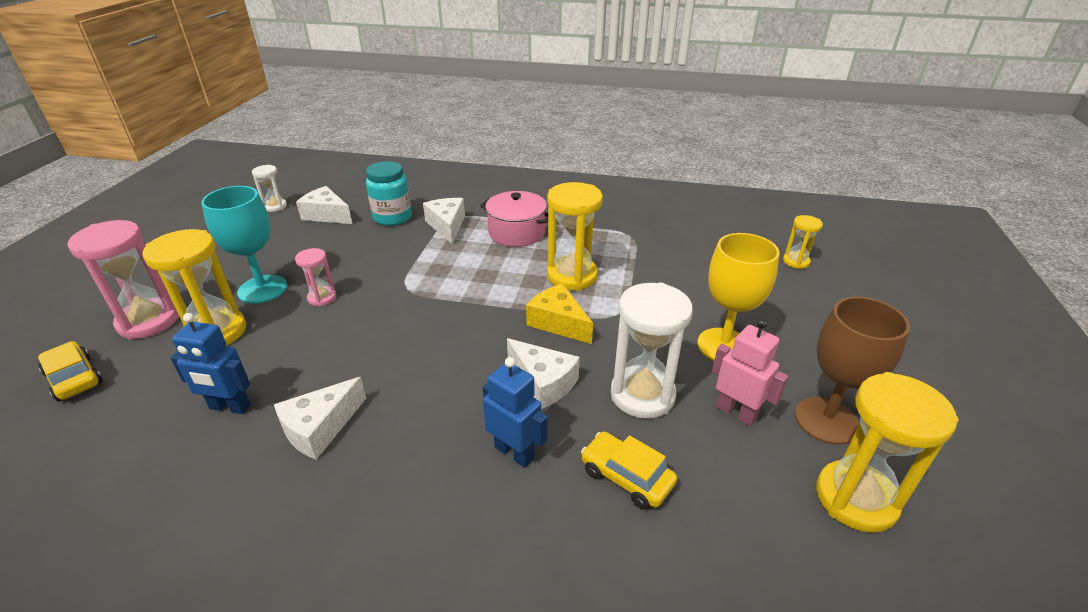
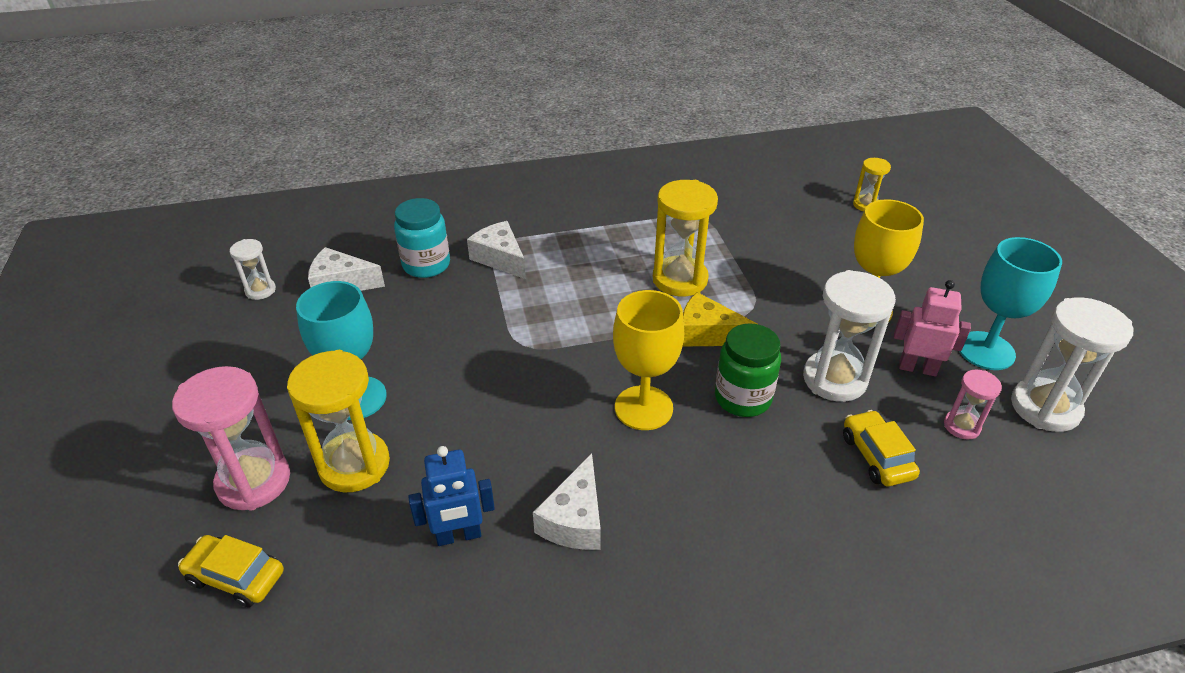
camera: 25 degrees left, 5 degrees up
(322, 298) = (438, 385): pink hourglass -> pink hourglass (961, 426)
(453, 362) = (643, 408): none -> yellow goblet
(514, 452) = (771, 471): blue robot -> none
(517, 233) = (583, 246): pink pot -> none
(543, 382) = (742, 398): white cheese -> green jar
(626, 477) = (876, 456): yellow car -> yellow car turned 60 degrees clockwise
(826, 420) = (986, 351): brown goblet -> turquoise goblet
(855, 499) = (1045, 408): yellow hourglass -> white hourglass

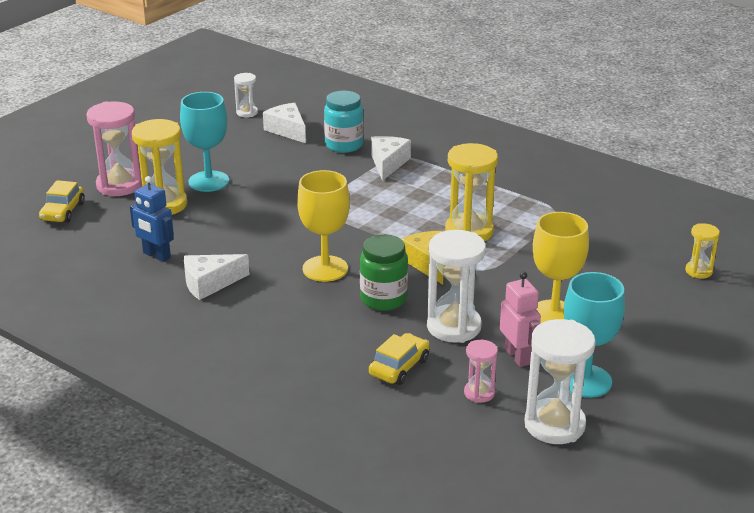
camera: 50 degrees right, 10 degrees down
(236, 577) = (63, 212): yellow car -> yellow car turned 150 degrees counterclockwise

